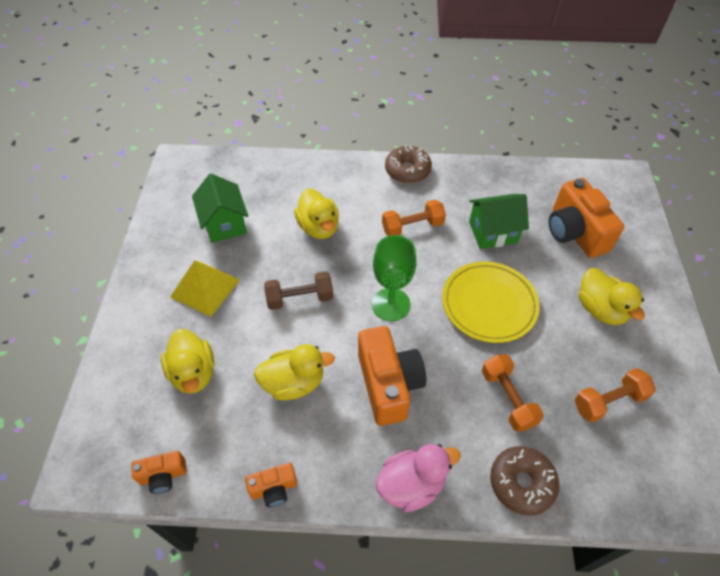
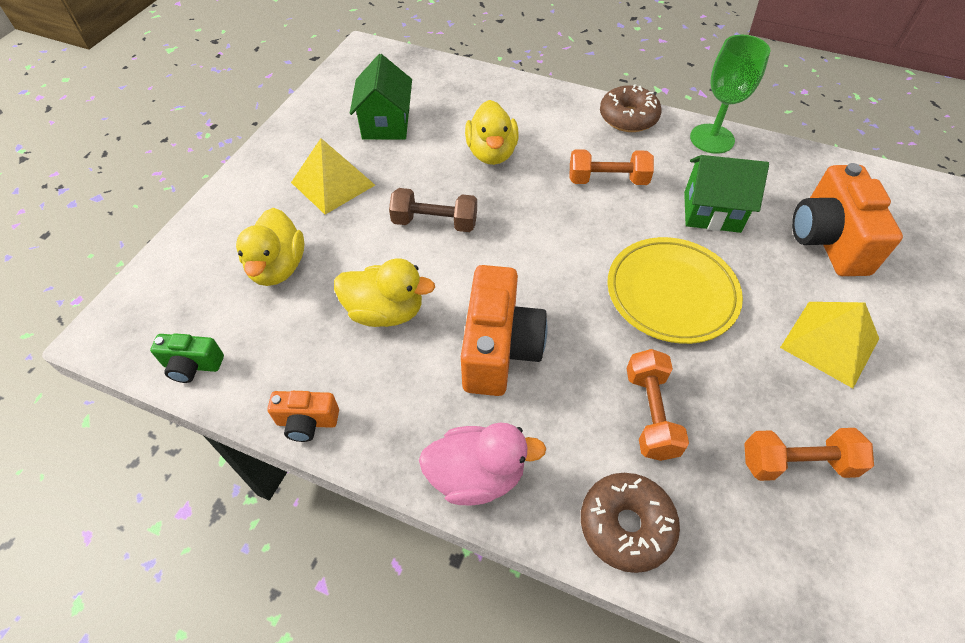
camera: 20 degrees right, 0 degrees up
(163, 476) = (192, 365): orange camera -> green camera
(391, 304) = (542, 259): green goblet -> green goblet (712, 139)
(600, 309) = (829, 343): yellow duck -> yellow pyramid

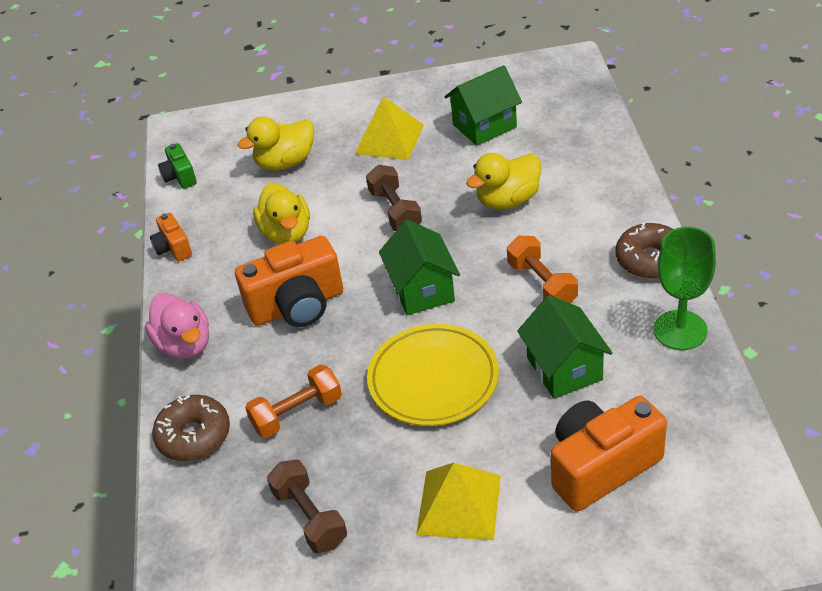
camera: 65 degrees right, 10 degrees down
(554, 251) = (422, 290): none -> green house
(796, 463) = (310, 517): orange dumbbell -> brown dumbbell

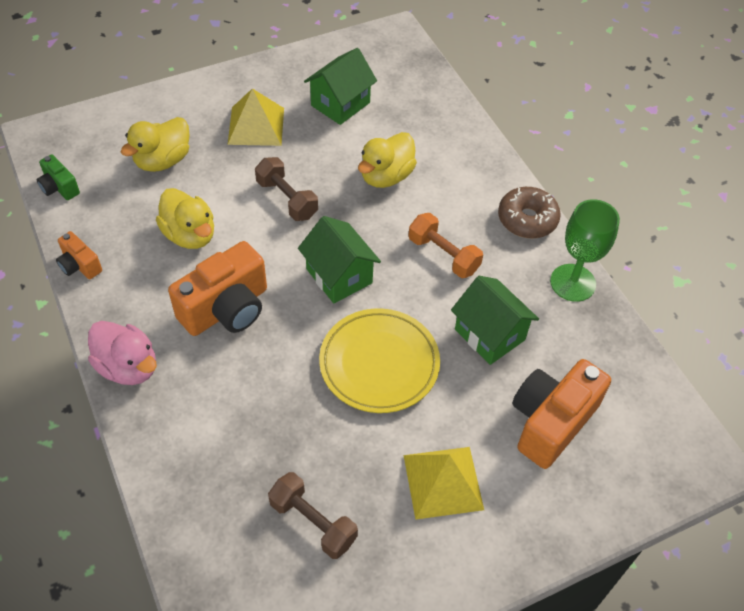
camera: 25 degrees left, 10 degrees up
(194, 436) = (171, 461): brown donut -> none
(297, 413) = (264, 419): orange dumbbell -> none

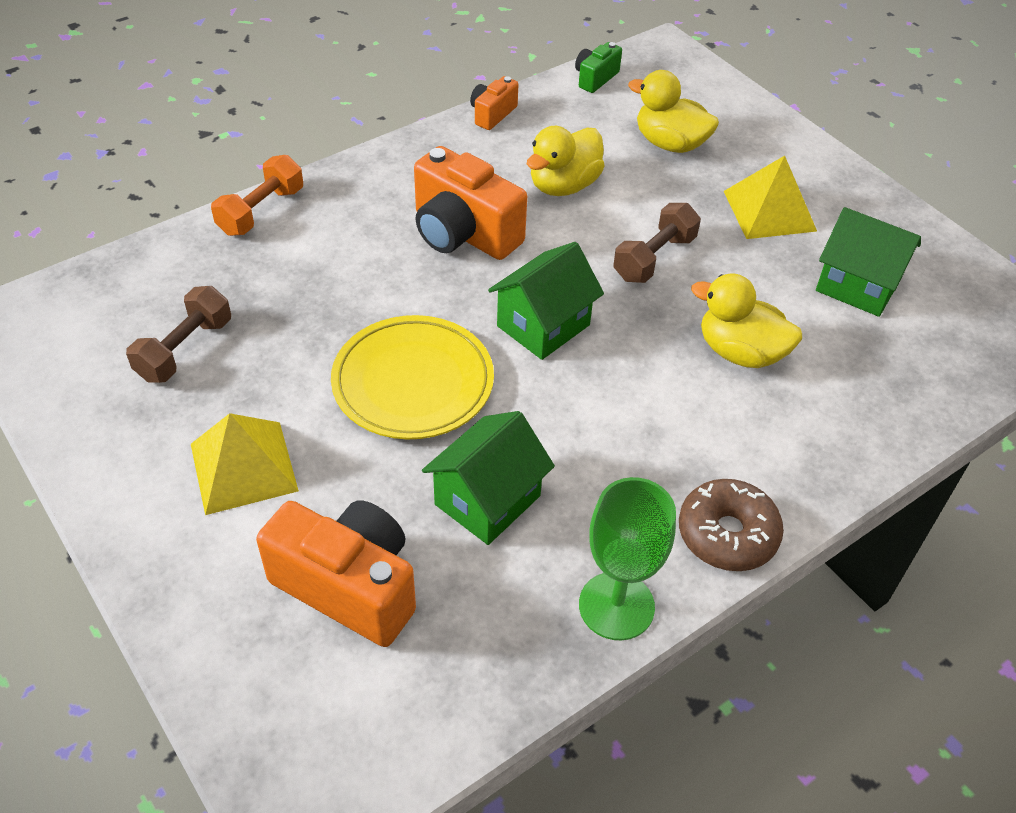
camera: 80 degrees right, 5 degrees down
(128, 367) = (368, 174): pink duck -> none
(443, 255) = (616, 433): orange dumbbell -> orange dumbbell (261, 211)

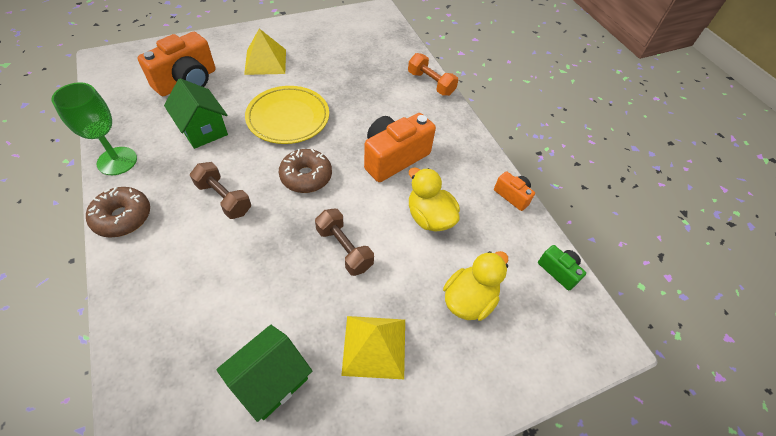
camera: 100 degrees right, 5 degrees up
(185, 349) = (341, 52): brown dumbbell -> brown dumbbell (224, 198)
(543, 325) = (306, 176): green house -> brown donut
(740, 352) = (242, 271): yellow duck -> none

